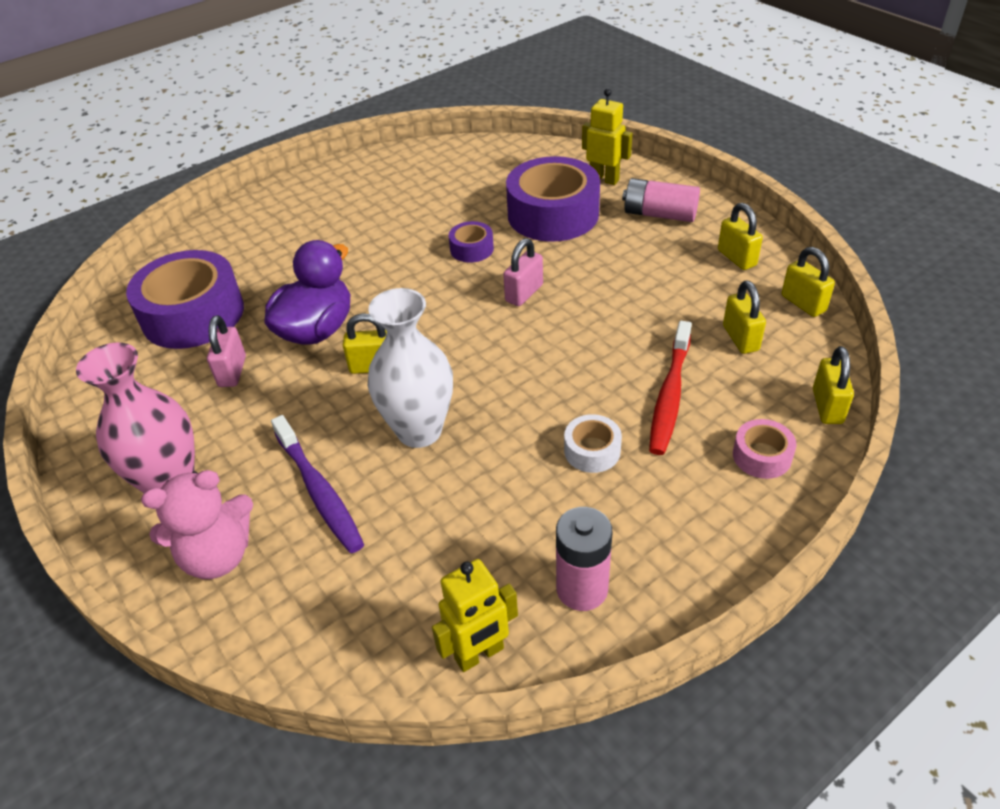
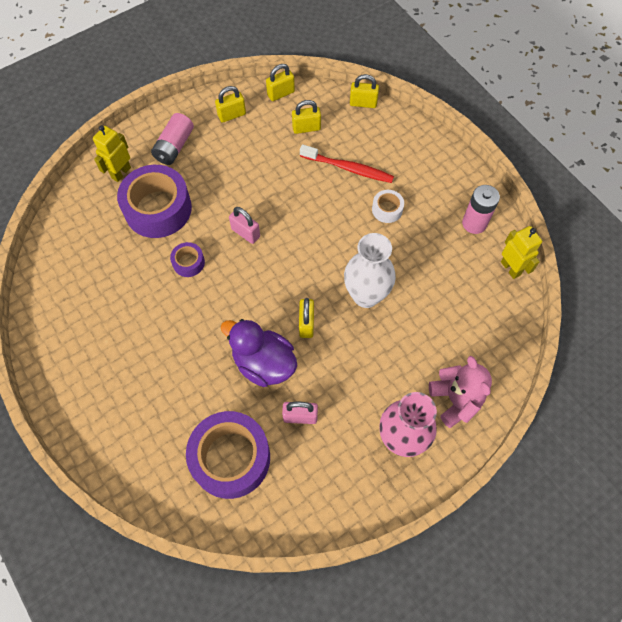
camera: 90 degrees left, 20 degrees up
(319, 491) = (410, 349): purple toothbrush -> none
(761, 456) = (395, 137): pink tape -> none

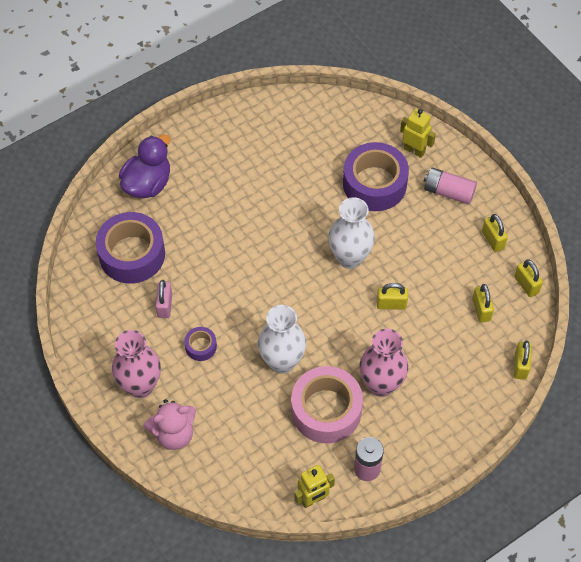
camera: 90 degrees right, 5 degrees down
(188, 262) = (316, 212): purple tape -> purple tape (201, 346)
(245, 233) = (349, 257): pink padlock -> white vase
(263, 363) = (215, 276): purple duck -> purple duck (147, 184)
(306, 324) = (253, 310): yellow padlock -> yellow padlock (391, 304)
(348, 168) = (431, 349): red toothbrush -> none
(387, 209) = (381, 384): white tape -> pink vase
(417, 256) = (326, 410): none -> pink tape

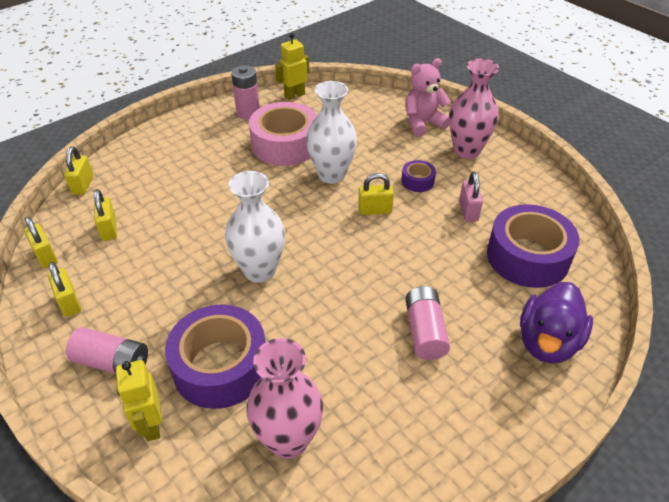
camera: 175 degrees right, 15 degrees down
(231, 198) = (425, 331): none -> pink battery
(381, 384) = (231, 164): pink vase -> pink vase (288, 440)
(391, 304) = (213, 228): yellow padlock -> yellow padlock (375, 210)
(414, 150) = (151, 425): yellow robot -> yellow robot turned 45 degrees clockwise

